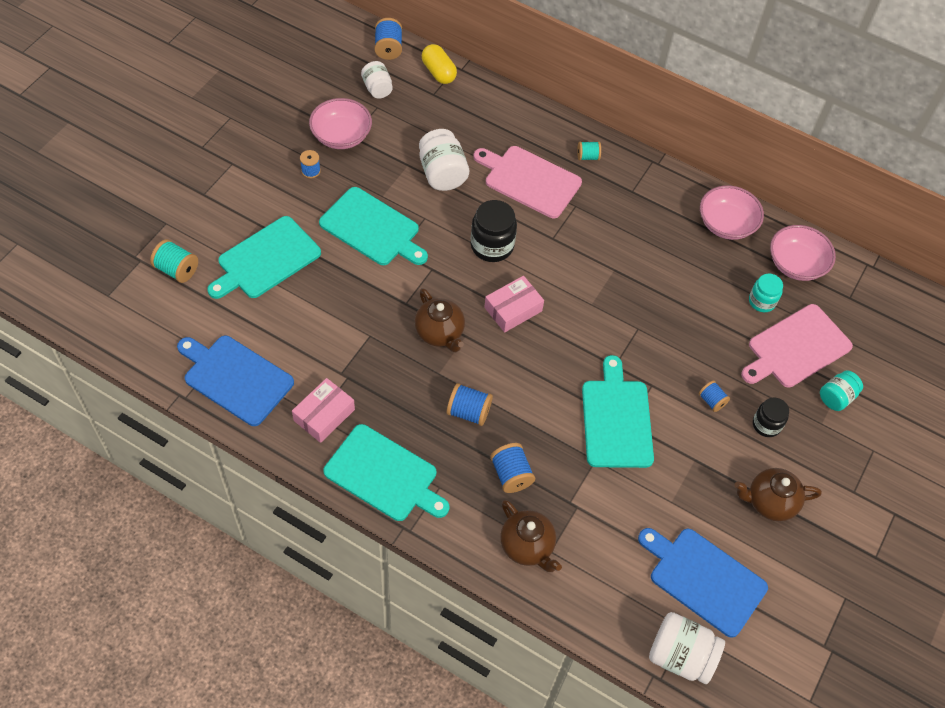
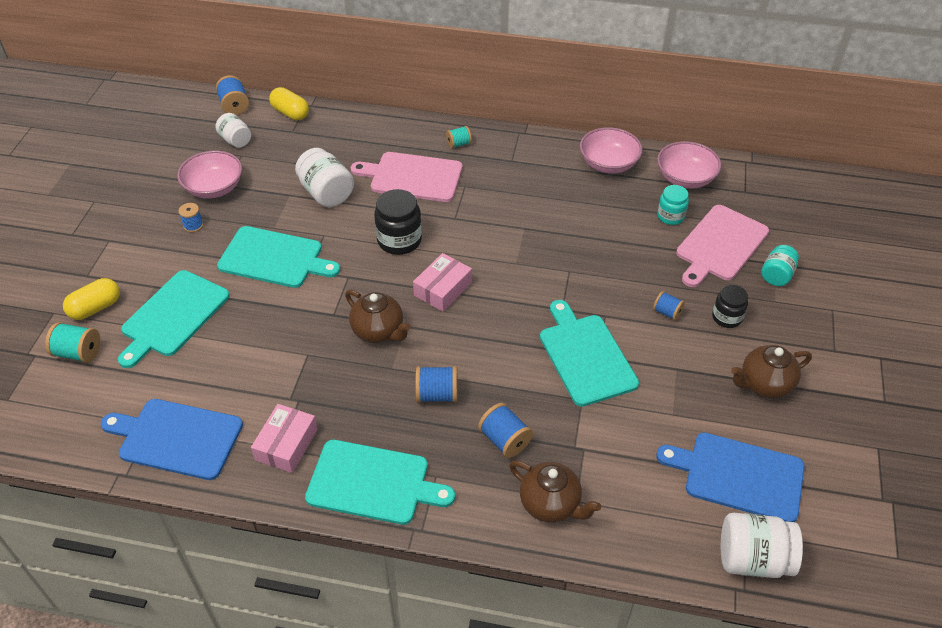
camera: 15 degrees left, 10 degrees down
(202, 230) = (95, 308): none -> yellow capsule

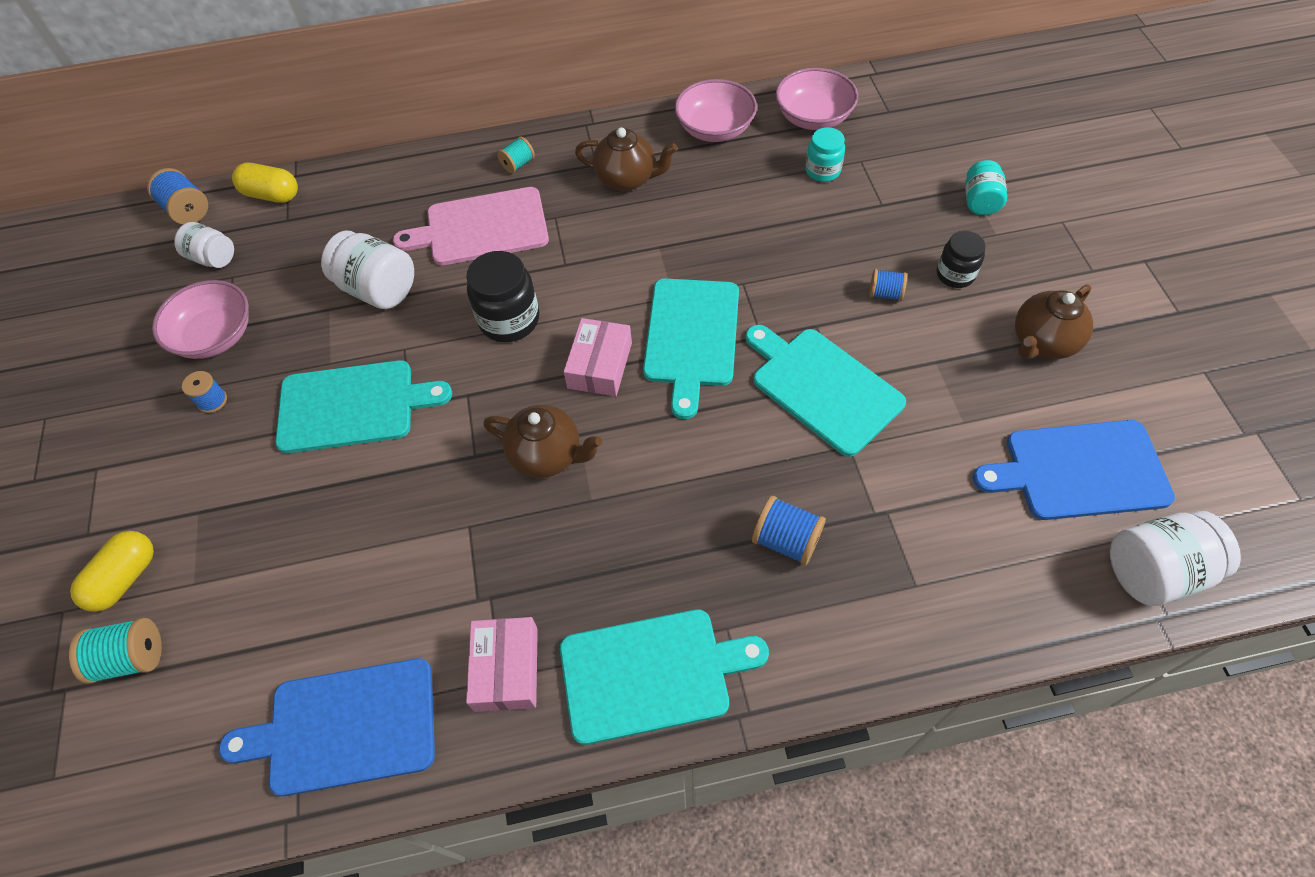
camera: 20 degrees left, 10 degrees up
(173, 316) = (249, 545): turquoise cutting board -> turquoise cutting board (691, 337)
(437, 394) = (668, 513): blue spool -> none
(551, 504) = (888, 603): brown teapot -> brown teapot (627, 179)
(720, 245) = (898, 187): pink cutting board -> none

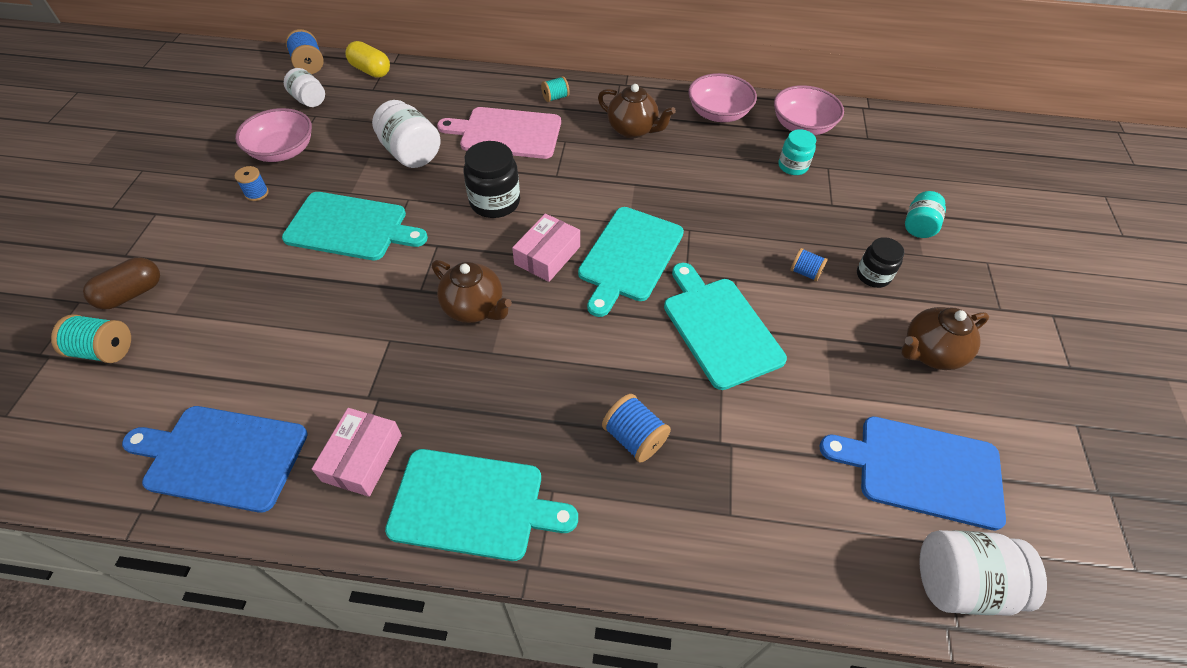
camera: 15 degrees right, 5 degrees down
(125, 578) = (132, 294): yellow capsule -> brown capsule

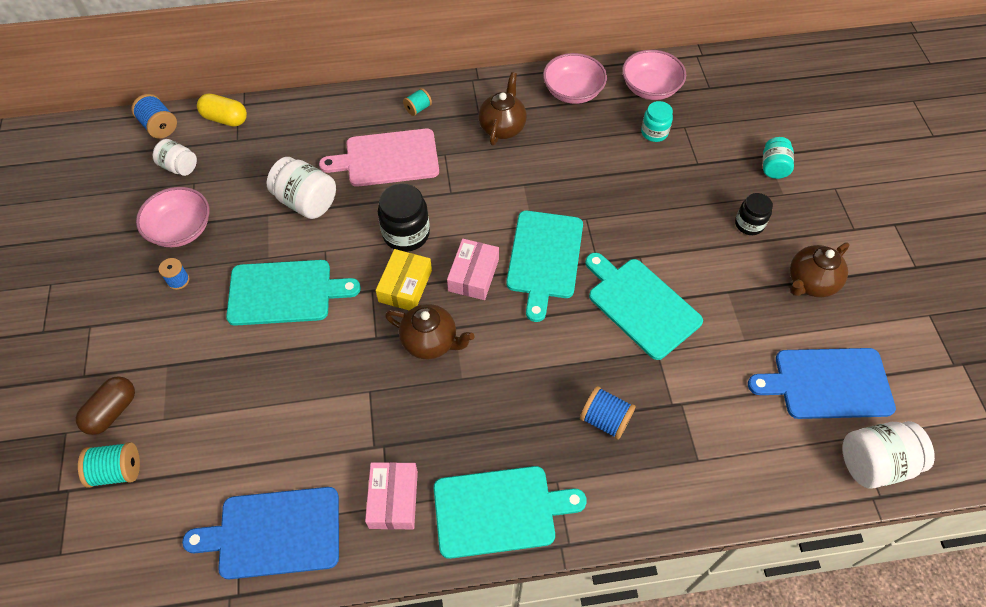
camera: 15 degrees left, 5 degrees up
(472, 249) = (405, 286): none -> yellow box
(633, 130) = (502, 127): brown teapot -> brown teapot turned 90 degrees counterclockwise
(805, 272) = (694, 235): blue spool -> none

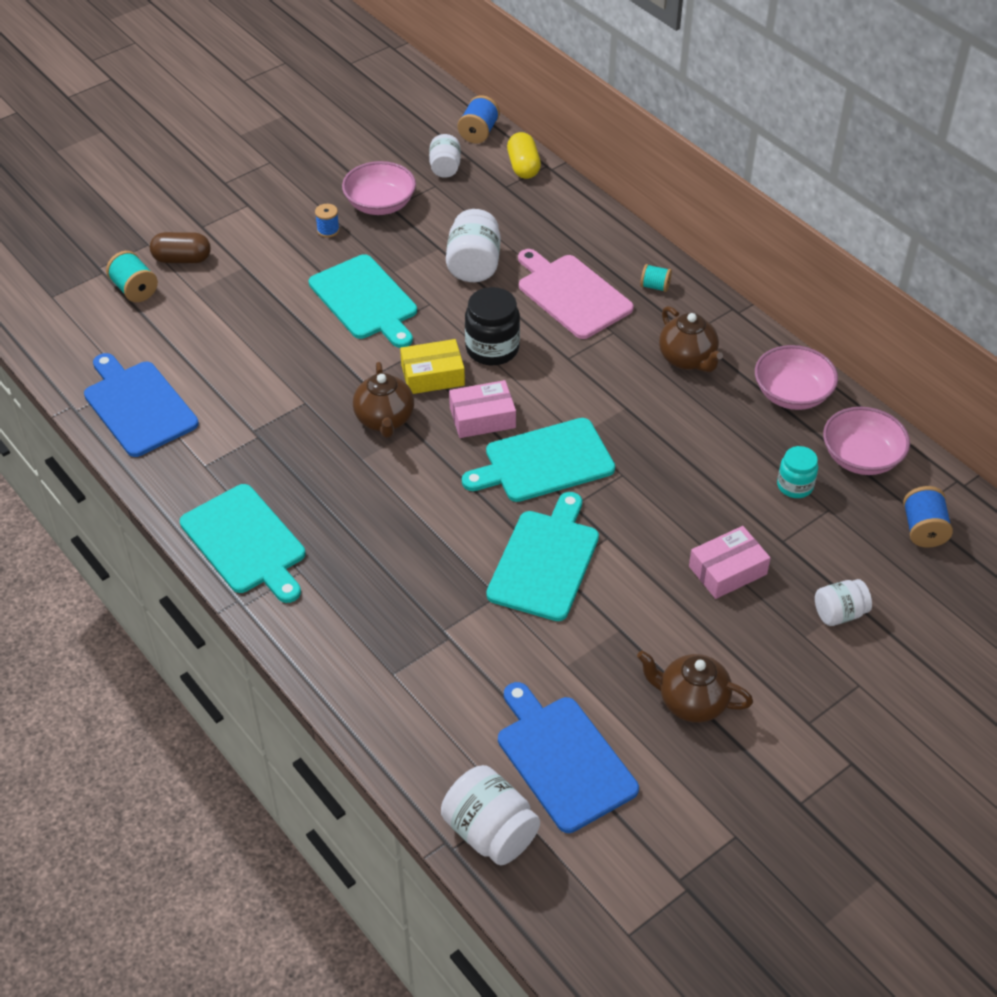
camera: 60 degrees right, 10 degrees down
(393, 499) = (212, 466): pink box -> pink box (727, 570)
(502, 127) = (688, 359): brown teapot -> brown teapot turned 75 degrees clockwise
(605, 419) = (389, 583): blue spool -> blue spool (923, 529)
(749, 224) = (731, 618): black jar -> none
(773, 167) = (839, 613): turquoise jar -> white jar

